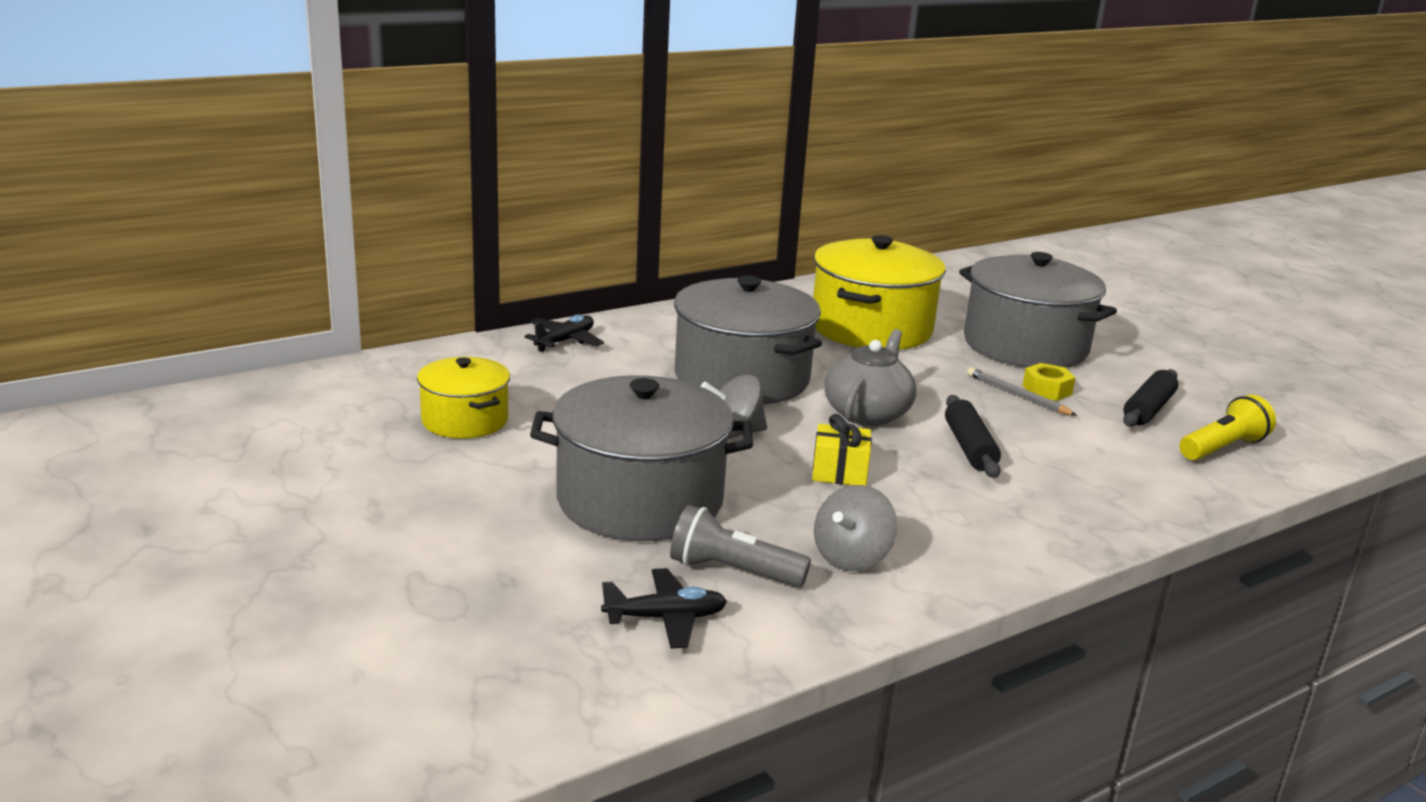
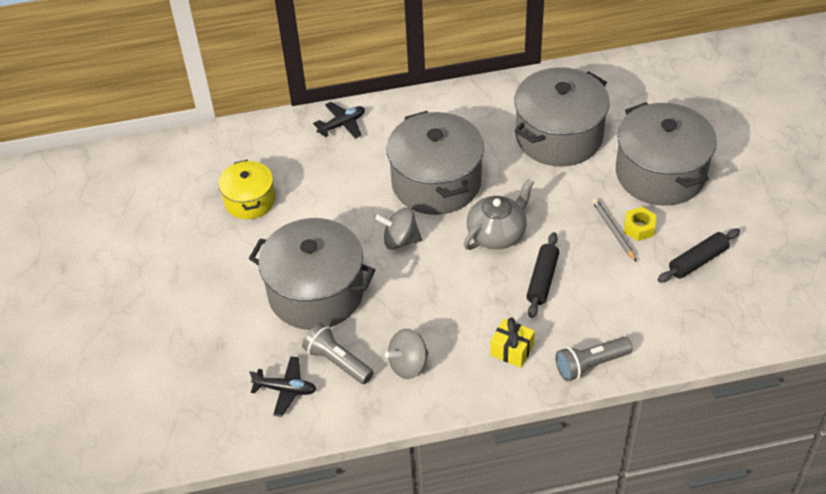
camera: 25 degrees right, 25 degrees up
(839, 472) = (445, 289): yellow gift -> yellow gift (512, 350)
(871, 328) = (559, 136): yellow pot -> grey pot
(1117, 519) = (590, 364): none -> grey flashlight
(1222, 448) = (718, 311): yellow flashlight -> none

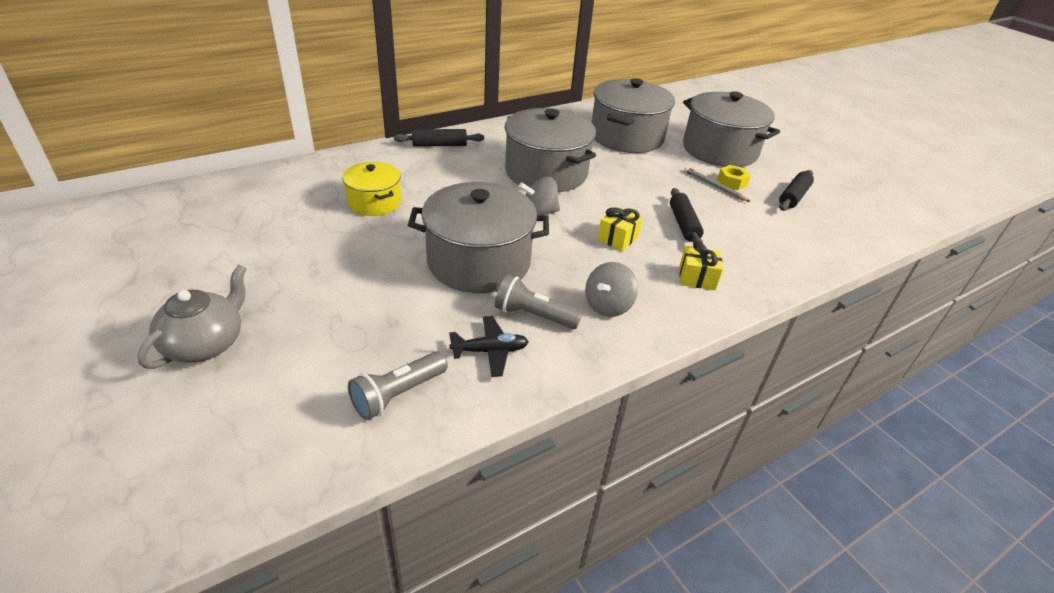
camera: 25 degrees left, 10 degrees down
(342, 124) = (439, 145): black plane -> black rolling pin
(462, 287) = (617, 238): none -> yellow gift
(497, 234) = (622, 199): grey teapot -> grey teapot (205, 344)
(590, 364) = (773, 277): grey flashlight -> grey flashlight (398, 394)

